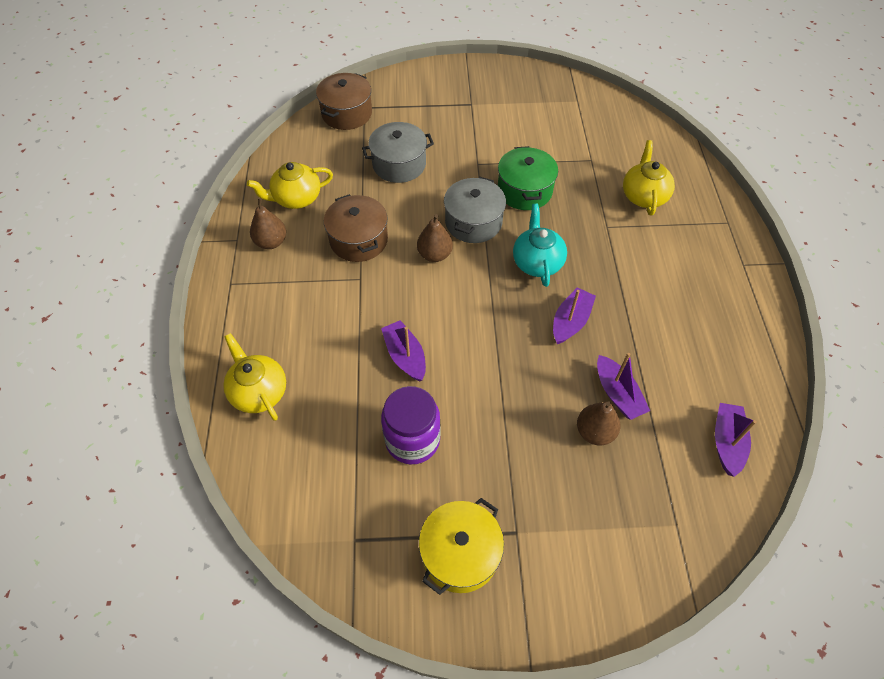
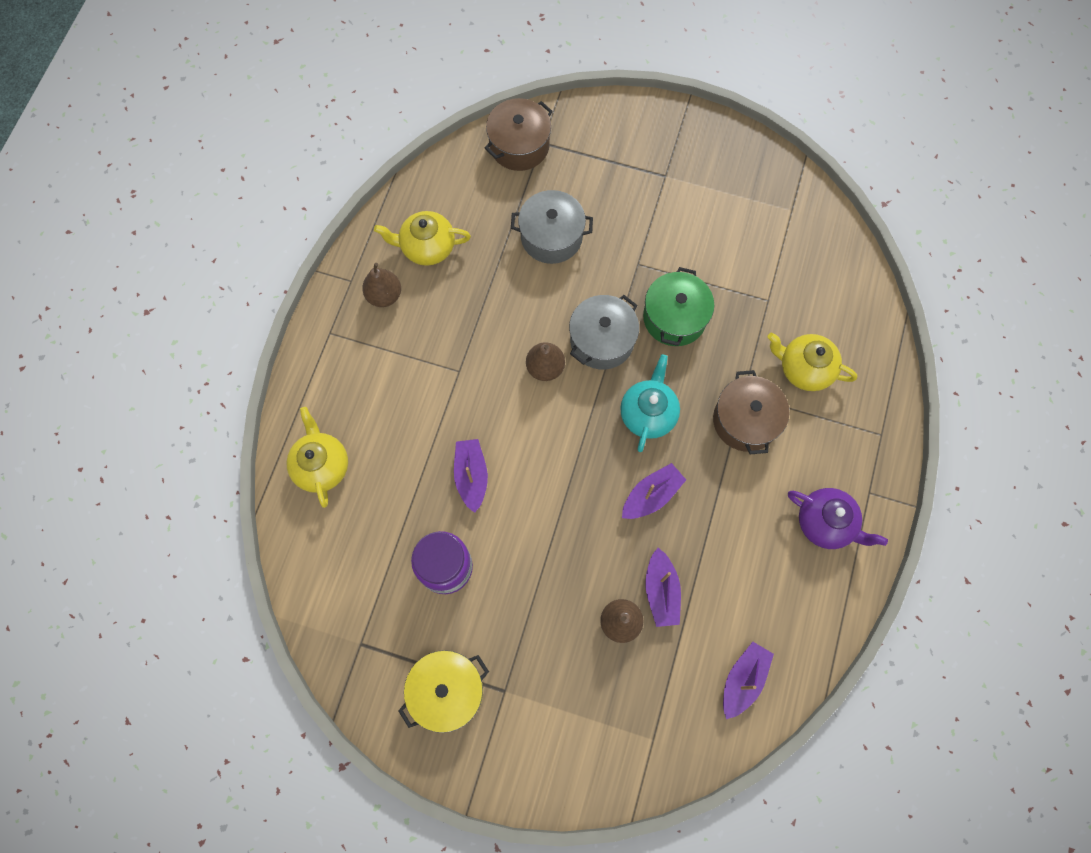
camera: 20 degrees right, 15 degrees up
(359, 240) = (474, 323): brown pot -> brown pot (745, 420)
(643, 196) = (804, 368): yellow teapot -> yellow teapot turned 90 degrees counterclockwise
(723, 297) = (825, 523): none -> purple teapot

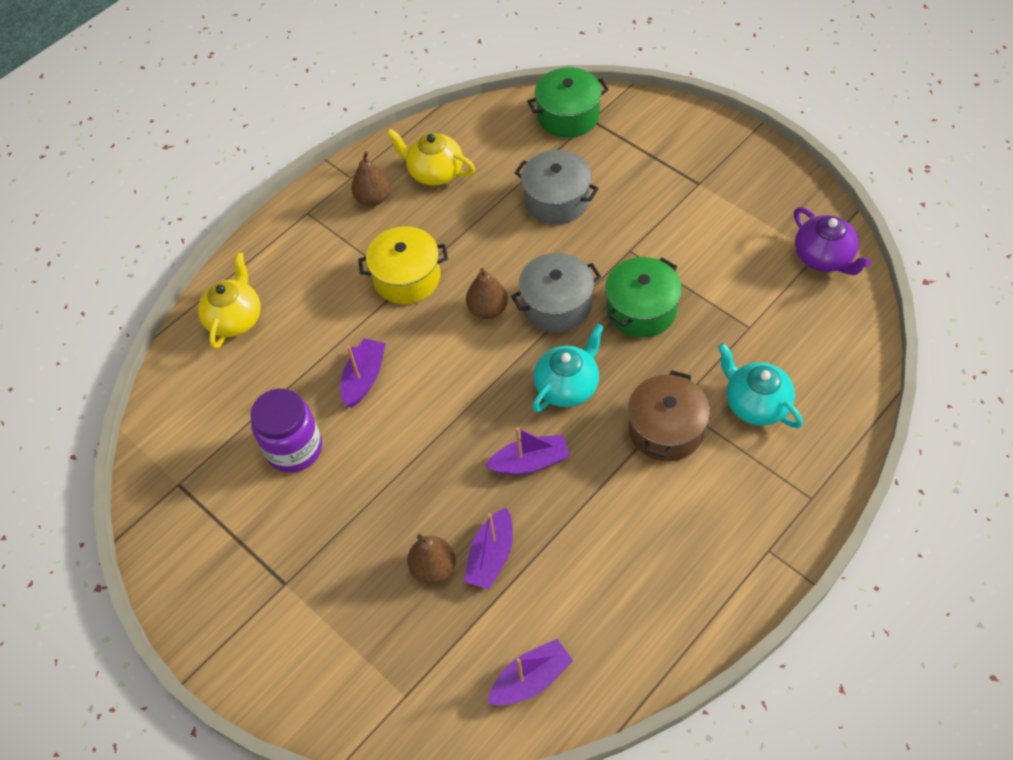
camera: 30 degrees right, 15 degrees down
(447, 691) = (231, 560): yellow pot -> yellow pot (407, 277)
(519, 145) = (568, 116): brown pot -> green pot
(804, 368) = (755, 403): yellow teapot -> turquoise teapot
(825, 523) = (703, 561): purple teapot -> purple teapot (824, 258)

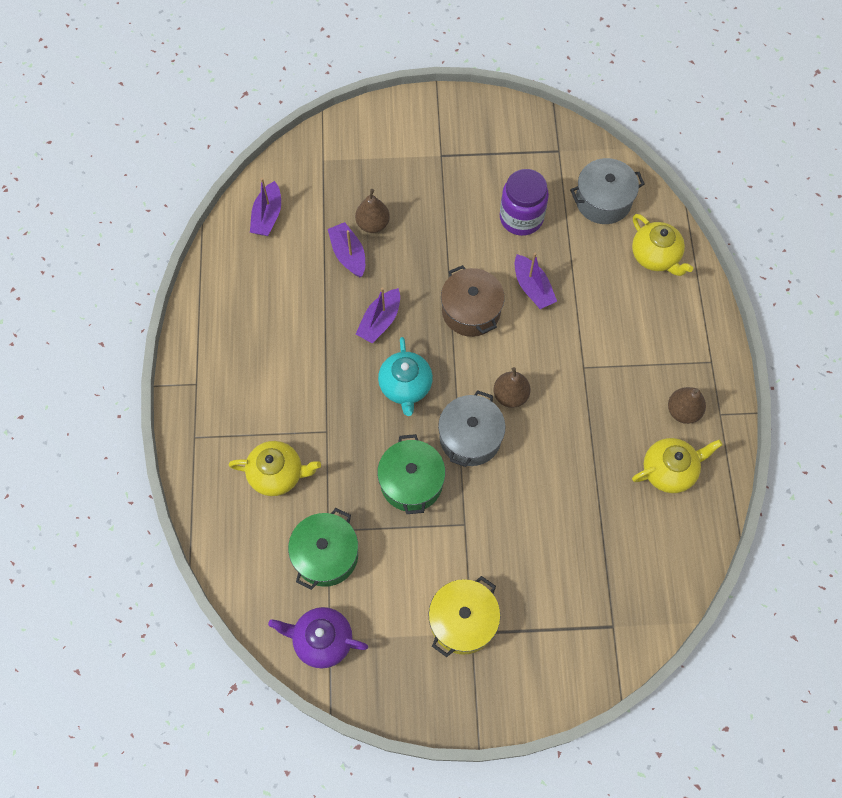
camera: 130 degrees right, 10 degrees up
(407, 277) = (587, 373): yellow pot -> yellow pot (463, 621)
(556, 200) = (558, 523): grey pot -> grey pot (603, 201)
(568, 116) = (634, 614): green pot -> green pot (326, 555)
(666, 429) = (318, 409): brown pot -> brown pot (471, 311)
(755, 403) = (277, 474): turquoise teapot -> yellow teapot

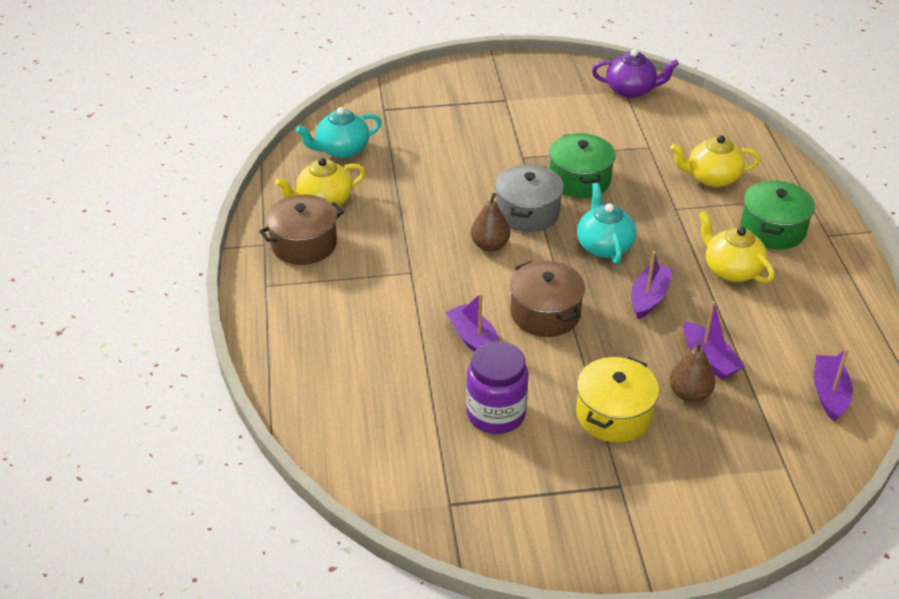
camera: 175 degrees right, 25 degrees down
(326, 555) = (645, 133): green pot -> green pot (772, 229)
(463, 621) = (514, 105): yellow pot -> yellow pot (614, 414)
(603, 201) = (385, 441): grey pot -> none
(655, 256) = (319, 382): yellow teapot -> yellow teapot (731, 269)
(657, 553) = (341, 150): none -> turquoise teapot
(683, 411) = (304, 244): brown pear -> brown pot

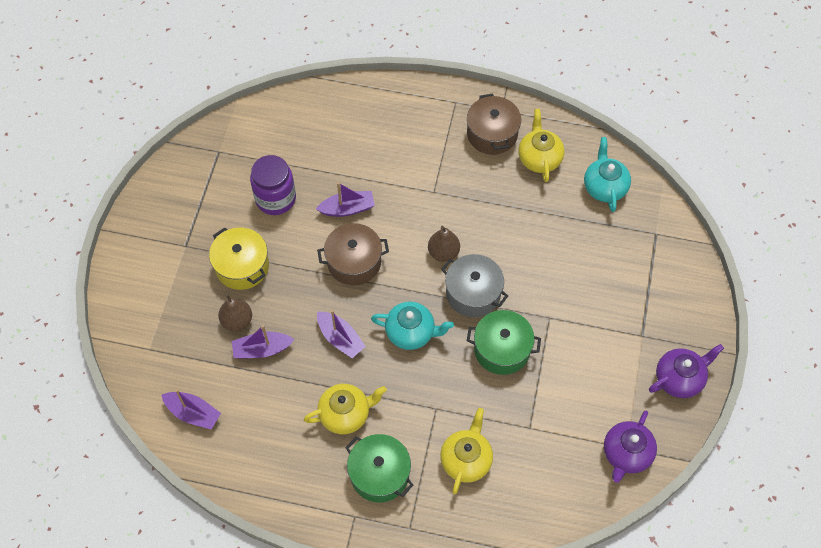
camera: 110 degrees right, 20 degrees up
(536, 74) = (679, 378): none -> purple teapot

